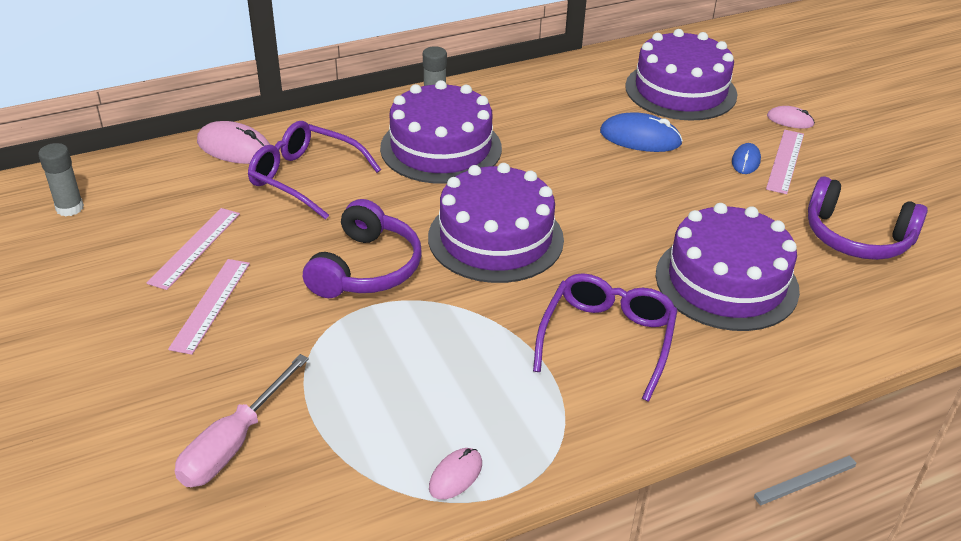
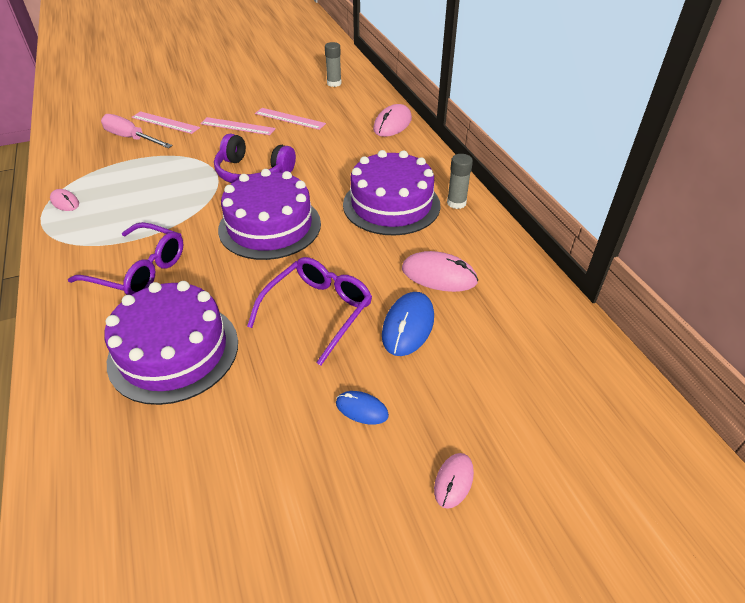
camera: 95 degrees right, 5 degrees up
(304, 177) = (356, 149): purple glasses -> purple glasses (318, 311)
(563, 120) = (439, 275): none -> pink mouse
(680, 90) = (512, 376): purple cake -> none
(785, 161) = (359, 450): pink ruler -> pink ruler (165, 122)
(856, 237) = (203, 483): purple headphones -> none

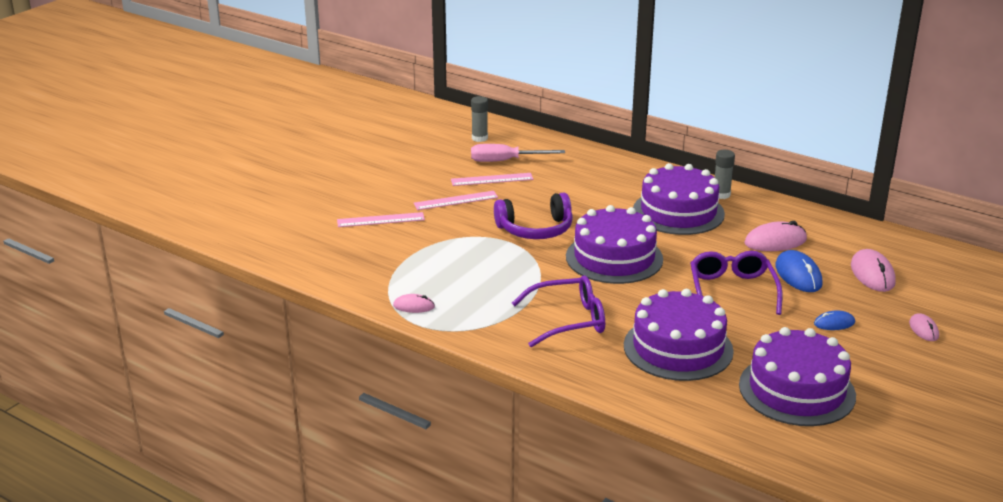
camera: 35 degrees left, 15 degrees down
(131, 138) = (374, 242): pink screwdriver -> pink screwdriver (505, 161)
(197, 478) = (797, 390): none -> purple cake
(392, 124) = (587, 155): pink mouse -> pink mouse (872, 274)

